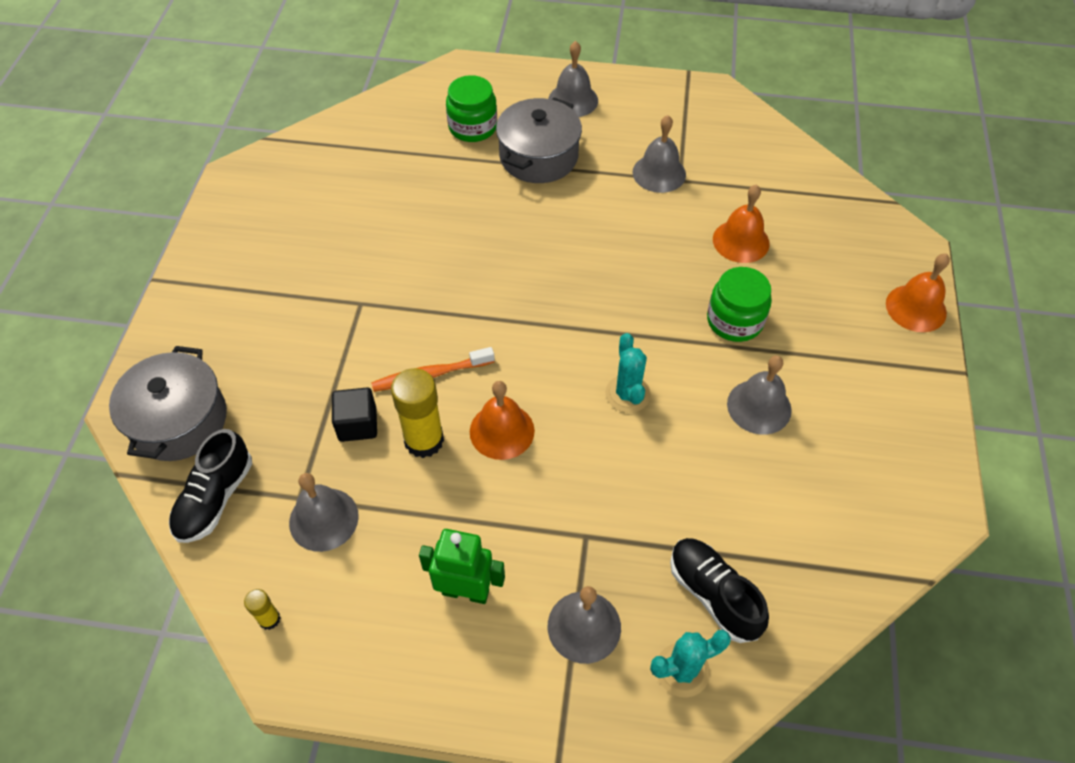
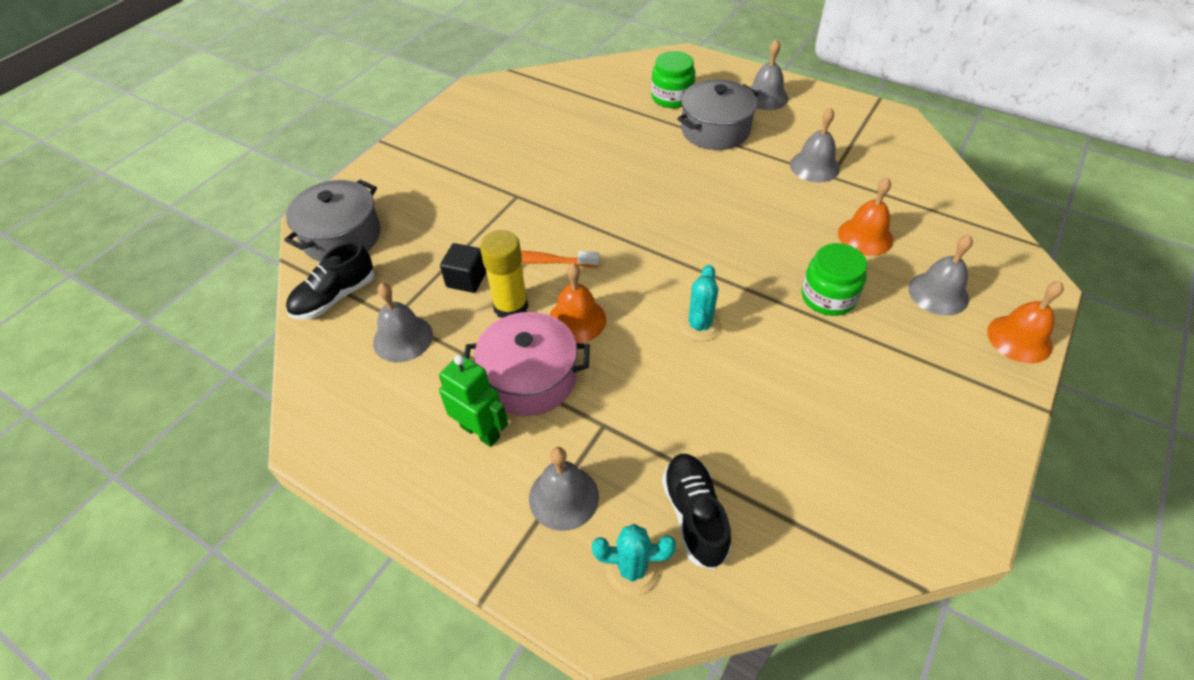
camera: 25 degrees right, 5 degrees down
(269, 619) = (322, 395): yellow glue stick -> none
(486, 514) = (530, 378): none -> pink pot
(759, 406) = (817, 373): grey bell -> grey bell (938, 293)

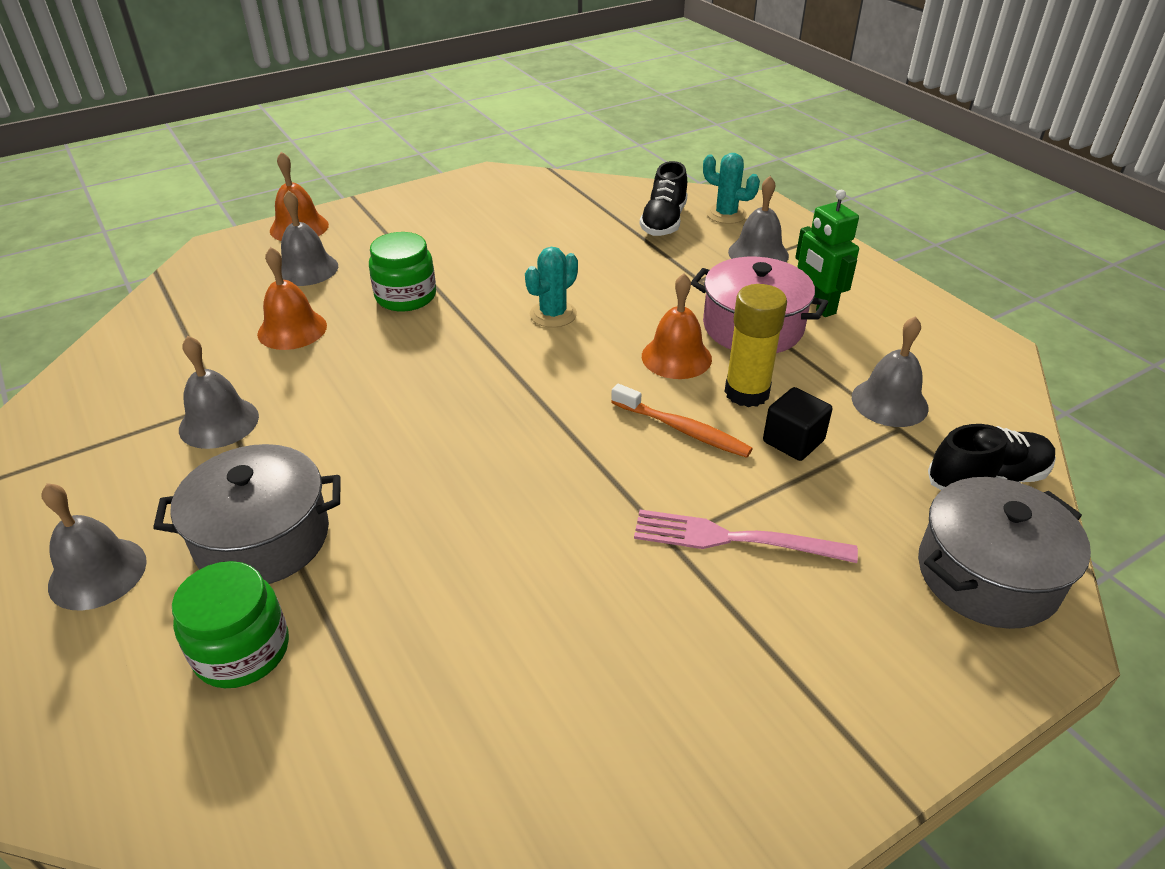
camera: 155 degrees left, 10 degrees down
(485, 208) = (732, 539): none -> pink fork

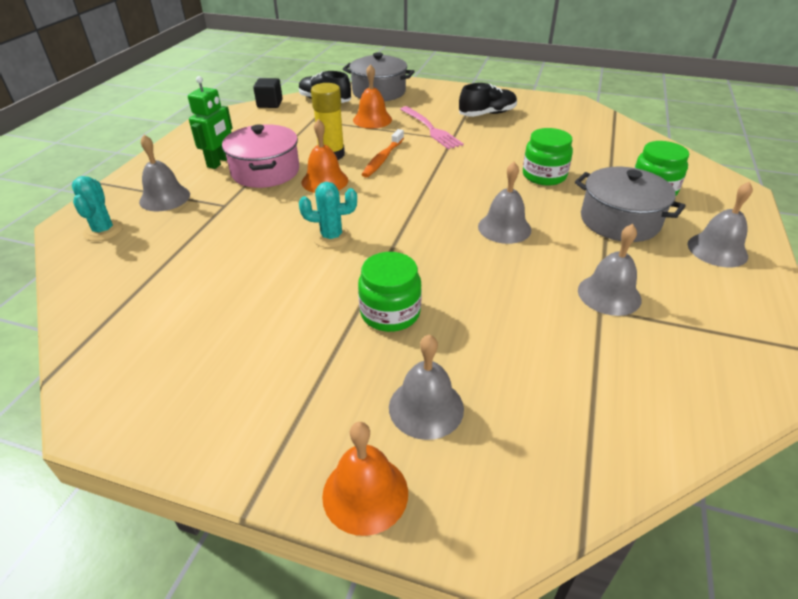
camera: 130 degrees left, 0 degrees up
(292, 329) = (502, 340): orange bell -> orange bell (372, 119)
(440, 557) = (544, 175): none -> green jar
(663, 222) = (140, 252): black shoe -> black shoe (487, 114)
(683, 429) = (382, 159): orange toothbrush -> orange toothbrush turned 150 degrees counterclockwise
(793, 441) = (354, 135): black cube -> black cube (270, 104)
(889, 402) = (295, 125): grey bell -> grey bell (504, 228)

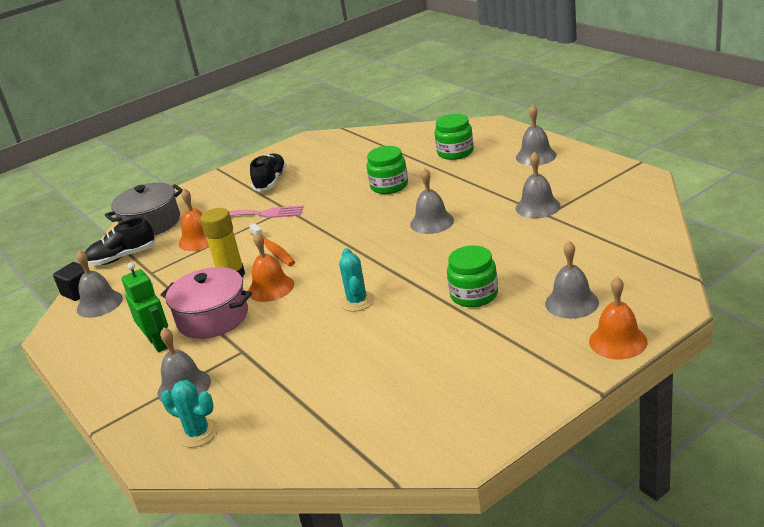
camera: 50 degrees left, 10 degrees down
(259, 117) = (99, 304): none -> grey bell
(331, 237) = (357, 301): turquoise cactus -> turquoise cactus turned 45 degrees counterclockwise
(619, 221) = (473, 176): grey pot -> none

